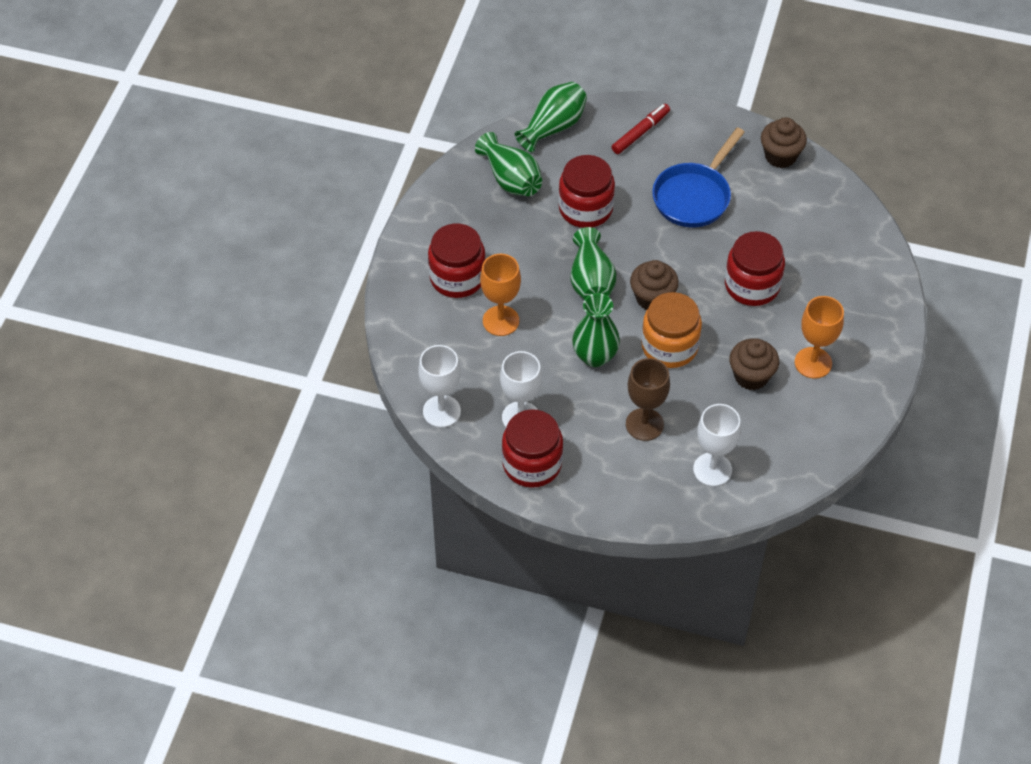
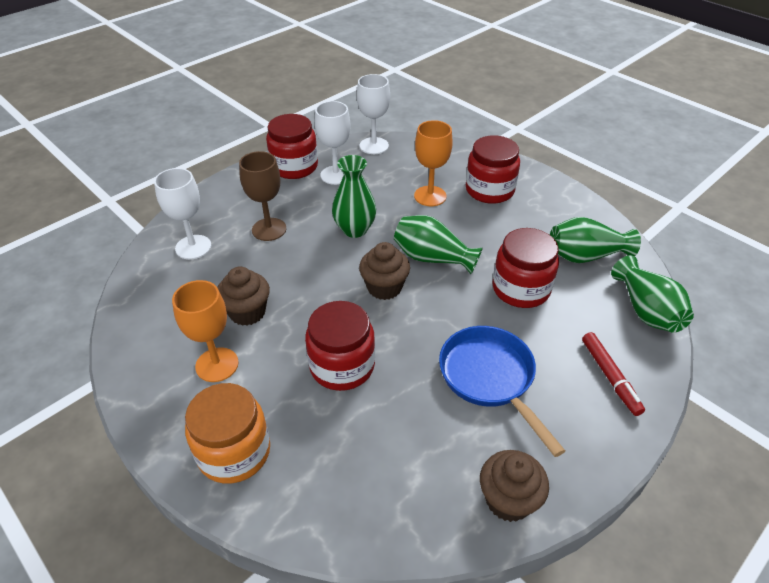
camera: 120 degrees right, 10 degrees down
(669, 346) = (325, 275): orange jar -> orange jar (234, 452)

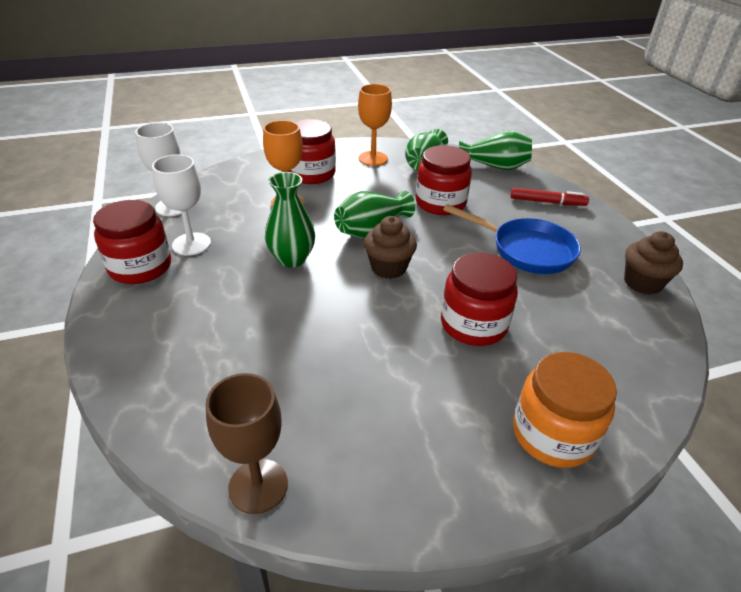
camera: 65 degrees left, 5 degrees down
(193, 247) = (200, 392): white goblet -> none
(217, 365) = (423, 419): orange goblet -> orange goblet (373, 158)
(247, 312) = (357, 371): brown cupcake -> none
(269, 229) = (232, 317): brown goblet -> brown goblet (258, 486)
(490, 378) = (526, 250): blue pan -> blue pan turned 150 degrees counterclockwise

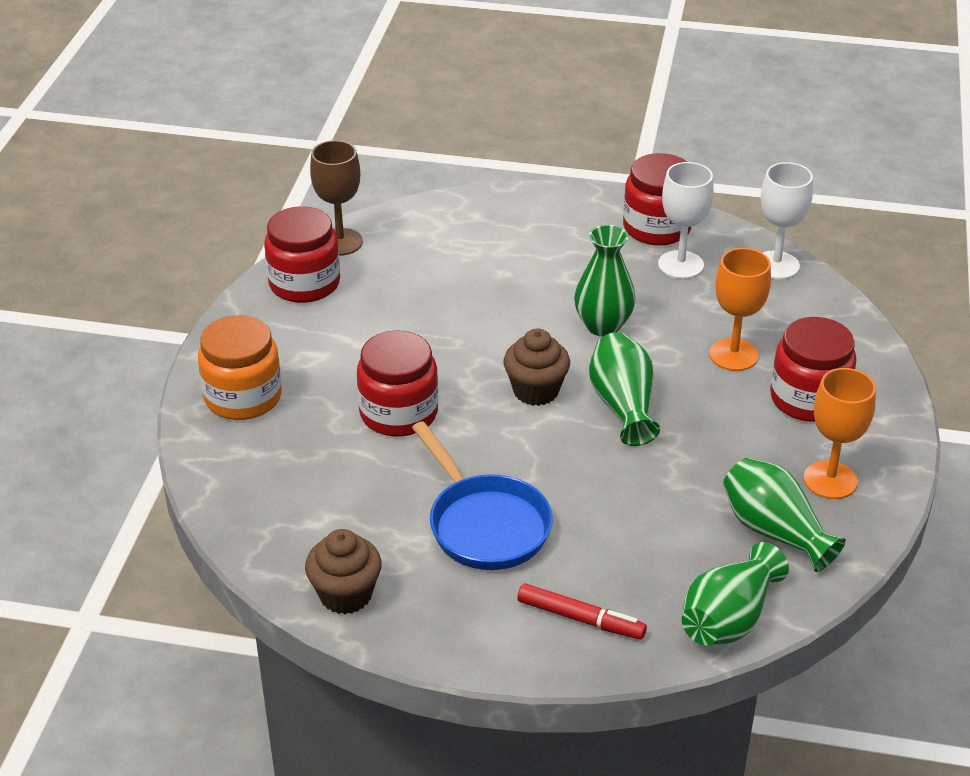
camera: 120 degrees right, 0 degrees up
(440, 203) = (649, 496): red jar -> red jar (304, 283)
(526, 250) = (485, 524): blue pan -> blue pan turned 90 degrees counterclockwise
(547, 202) = (580, 619): red marker -> red marker turned 105 degrees counterclockwise

